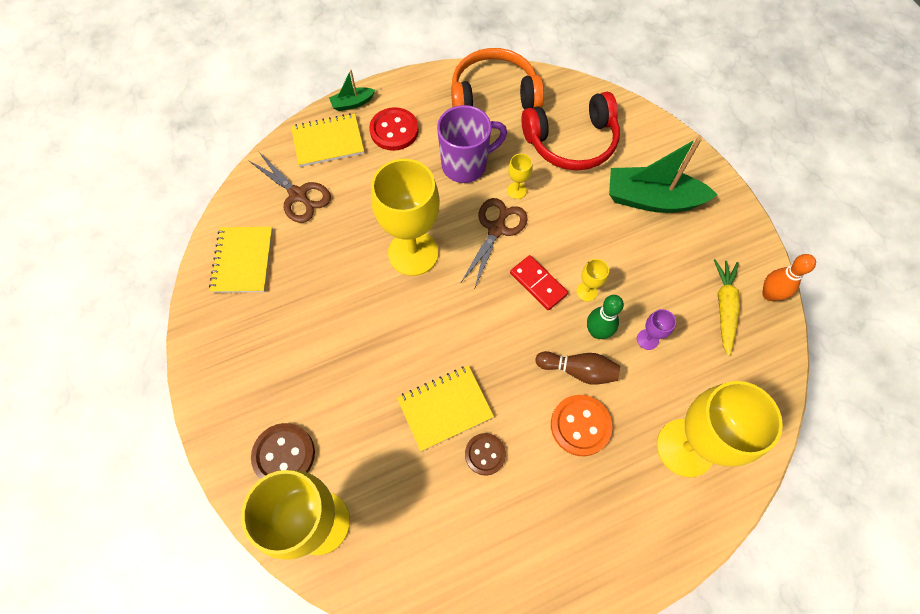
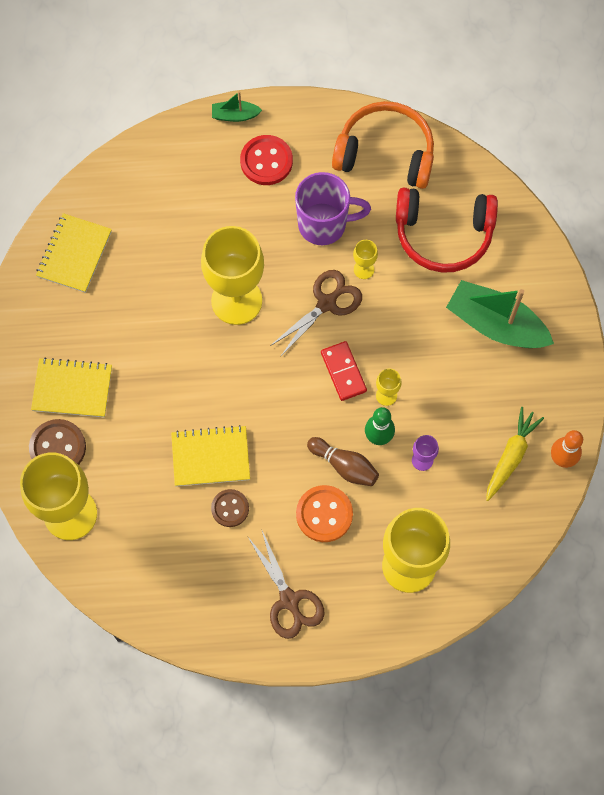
camera: 20 degrees right, 5 degrees up
(298, 195) = (147, 202): brown scissors -> brown scissors (289, 600)
(328, 141) = (195, 152): yellow notebook -> yellow notebook (72, 389)

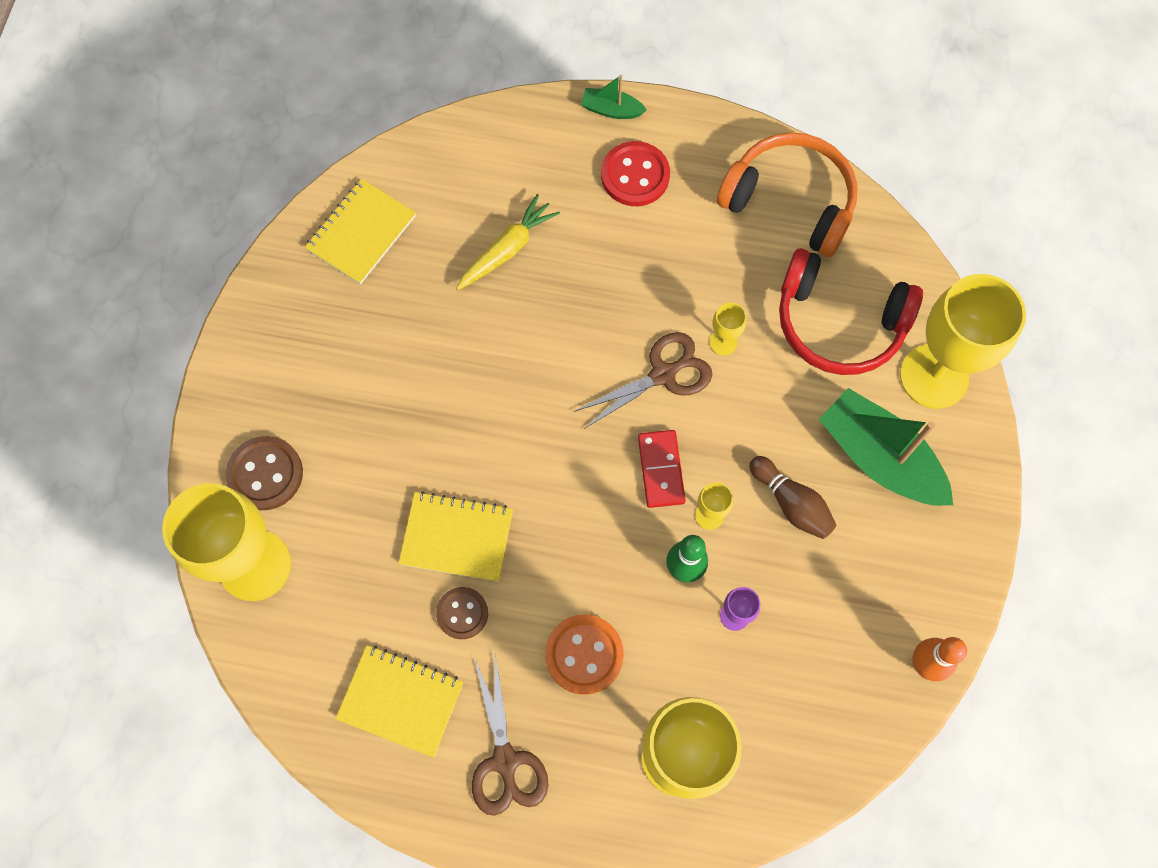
camera: 15 degrees right, 0 degrees up
(72, 389) = (307, 402): yellow notebook -> yellow notebook (400, 701)
(236, 301) = (548, 342): yellow goblet -> yellow goblet (934, 376)
(324, 224) = (687, 272): purple mug -> none
(344, 466) = (629, 596): brown bowling pin -> brown bowling pin (791, 503)
(510, 456) = (855, 642): yellow carrot -> yellow carrot (507, 249)

